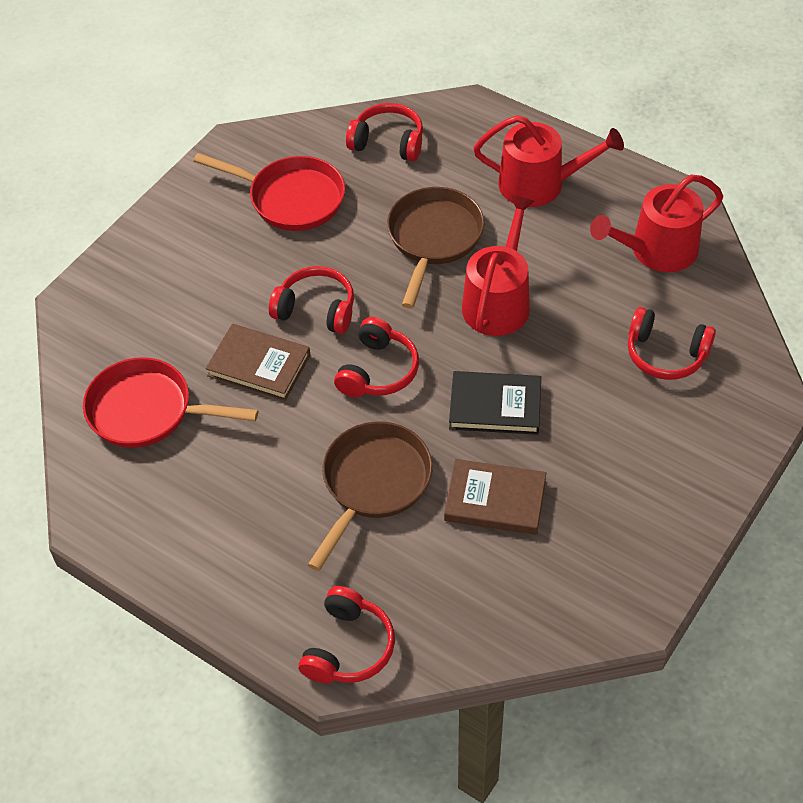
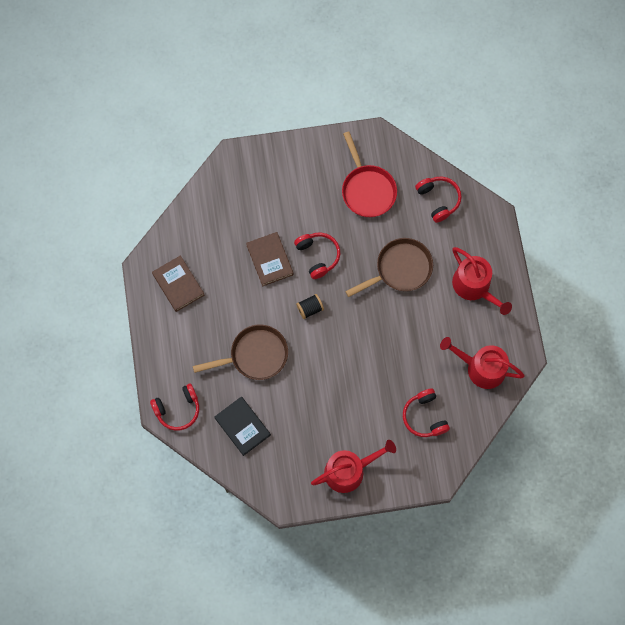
camera: 45 degrees right, 20 degrees up
(147, 411) = (210, 238): red pan -> none
(378, 371) = (310, 309): red headphones -> black spool
(495, 406) = (334, 370): black book -> black book (242, 426)
(495, 500) = (289, 408): brown book -> brown book (178, 284)
(498, 301) = (390, 325): red watering can -> red watering can (349, 470)

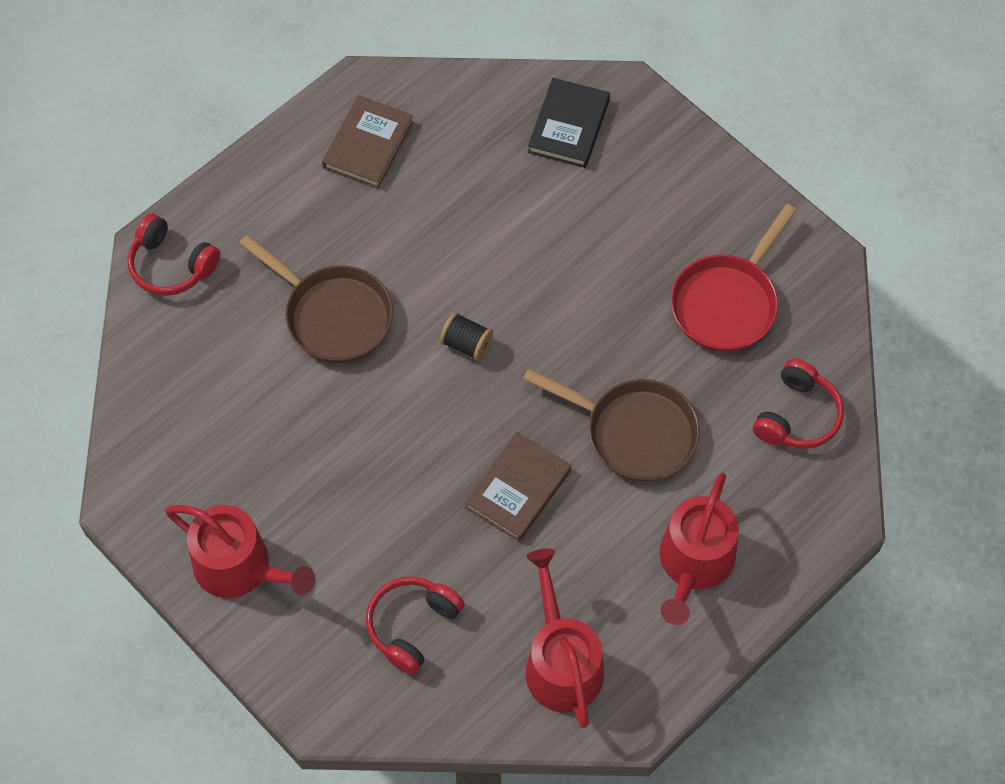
camera: 55 degrees right, 10 degrees down
(242, 426) = (206, 369): black book -> black book (568, 126)
(269, 260) = (502, 240): brown book -> brown book (518, 489)
(318, 256) = (562, 302): red headphones -> none

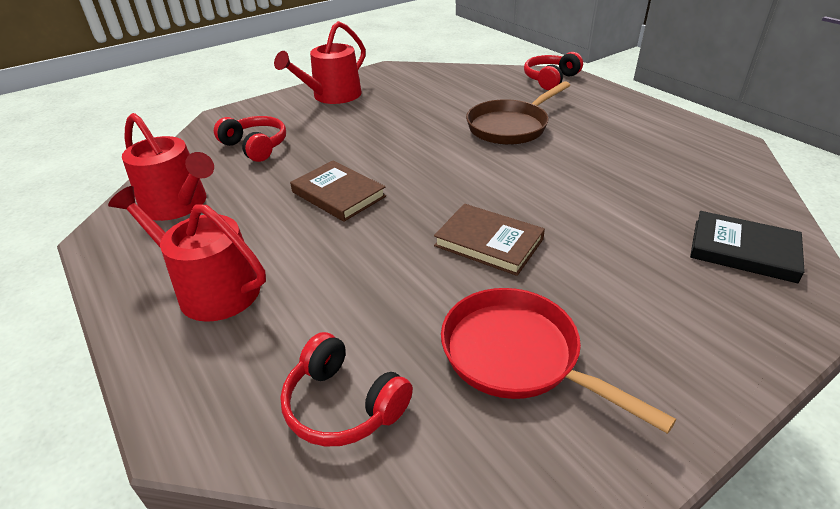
camera: 100 degrees right, 25 degrees down
(368, 145) = (673, 144): brown book -> brown book (488, 242)
(466, 344) = (480, 178): black spool -> none
(561, 663) = (179, 205): red watering can -> red watering can turned 45 degrees clockwise
(634, 432) = (367, 263): brown pan -> none

